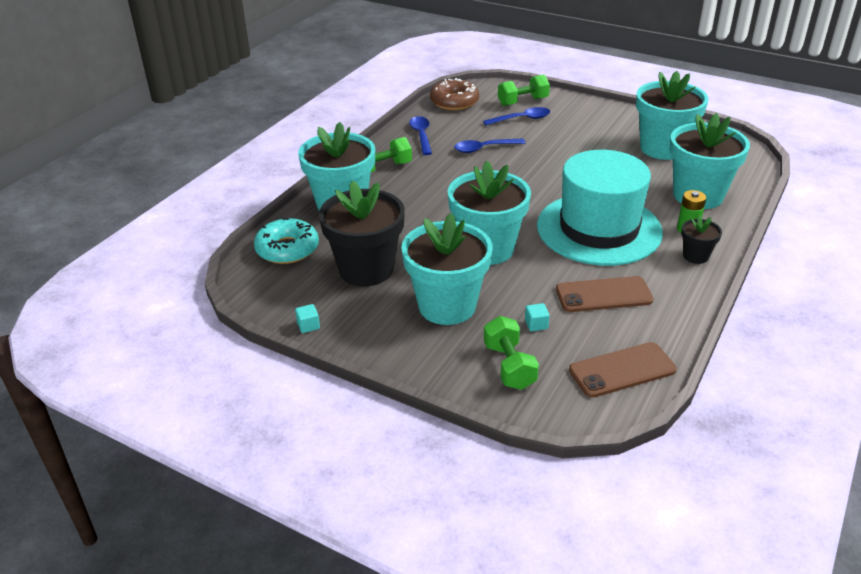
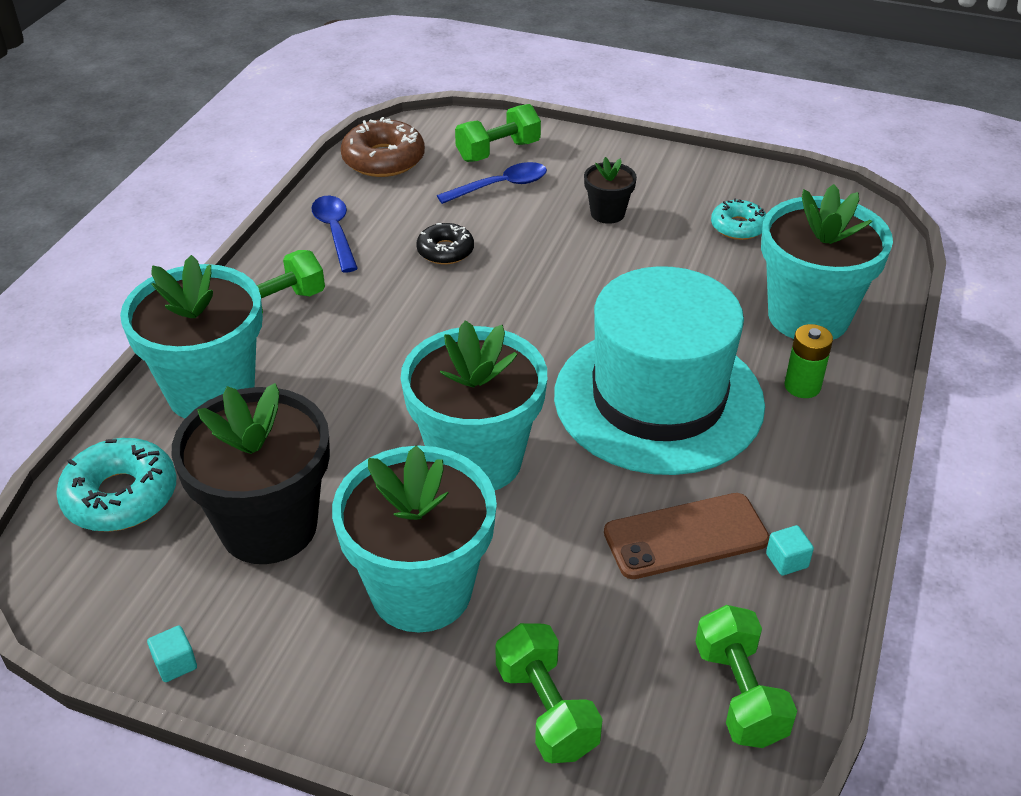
camera: 10 degrees left, 5 degrees up
(484, 148) = (445, 251): blue spoon -> black donut
(536, 324) = (581, 613): turquoise cube -> turquoise cube (787, 560)
(622, 370) = (739, 694): brown phone -> green dumbbell
(663, 148) = (738, 227): turquoise flower pot -> turquoise donut
(695, 256) = (823, 439): black flower pot -> black flower pot (607, 213)

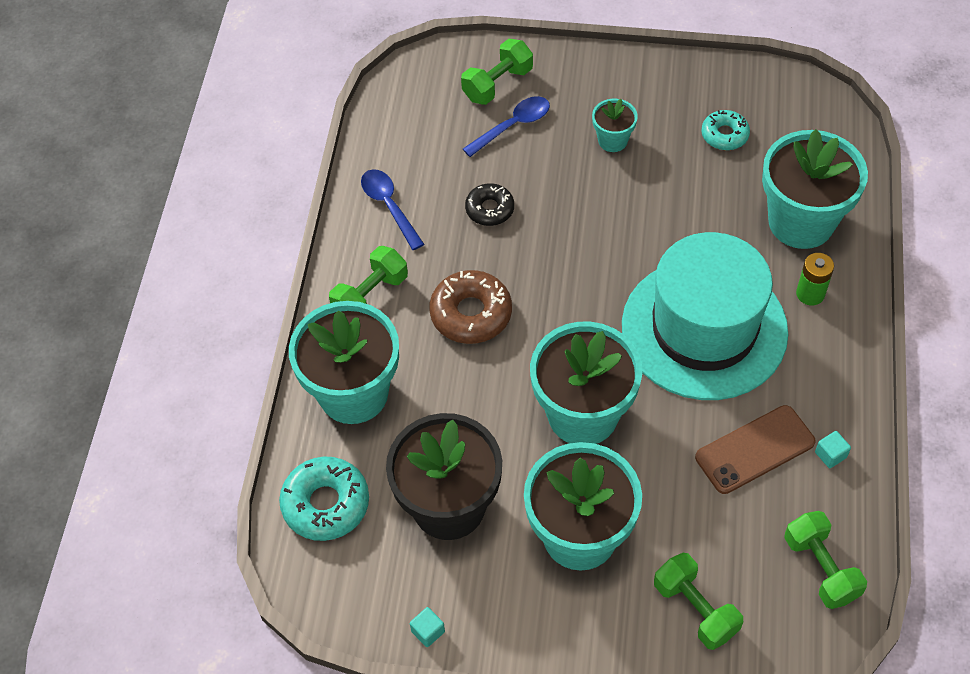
camera: 10 degrees left, 15 degrees up
(383, 159) = (400, 113): brown donut -> brown donut (471, 313)
(607, 213) = (612, 140): black flower pot -> turquoise flower pot

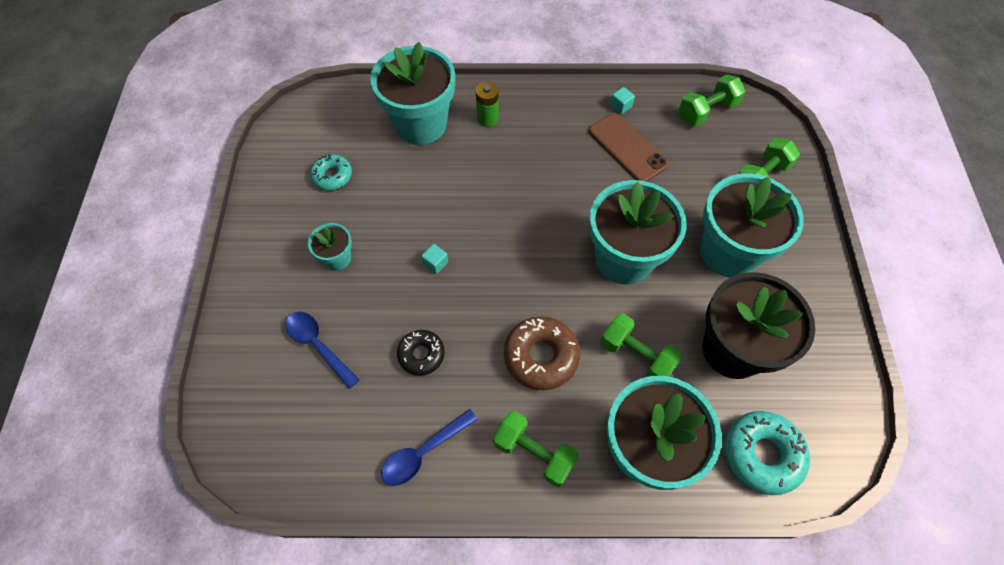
camera: 100 degrees left, 5 degrees up
(428, 631) = (843, 350): turquoise cube -> turquoise cube (435, 263)
(497, 84) = (262, 366): green dumbbell -> green dumbbell (636, 355)
(704, 329) = (529, 182): turquoise hat -> none

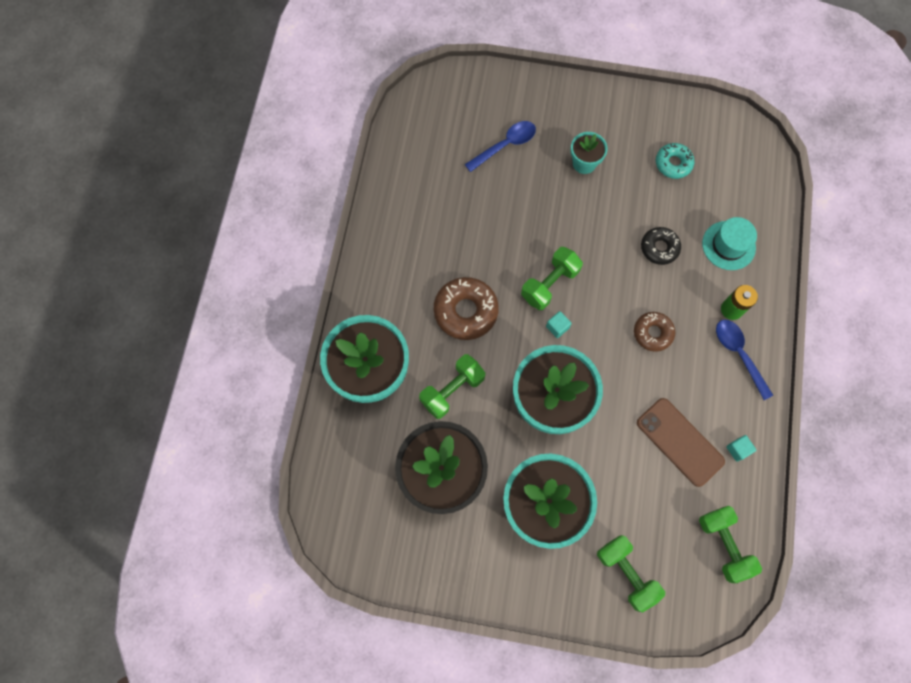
camera: 100 degrees right, 10 degrees up
(421, 124) = (728, 245): turquoise flower pot -> turquoise hat
(421, 354) = (484, 219): black donut -> black donut (659, 248)
(423, 452) = (404, 212): blue spoon -> blue spoon (738, 354)
(435, 263) = (568, 240): turquoise cube -> turquoise cube (557, 327)
(526, 177) = (653, 333): none -> brown donut
(534, 453) = (387, 291): green dumbbell -> green dumbbell (549, 284)
(627, 148) = (680, 442): brown phone -> brown phone turned 75 degrees clockwise
(762, 454) = (348, 469): turquoise donut -> none

